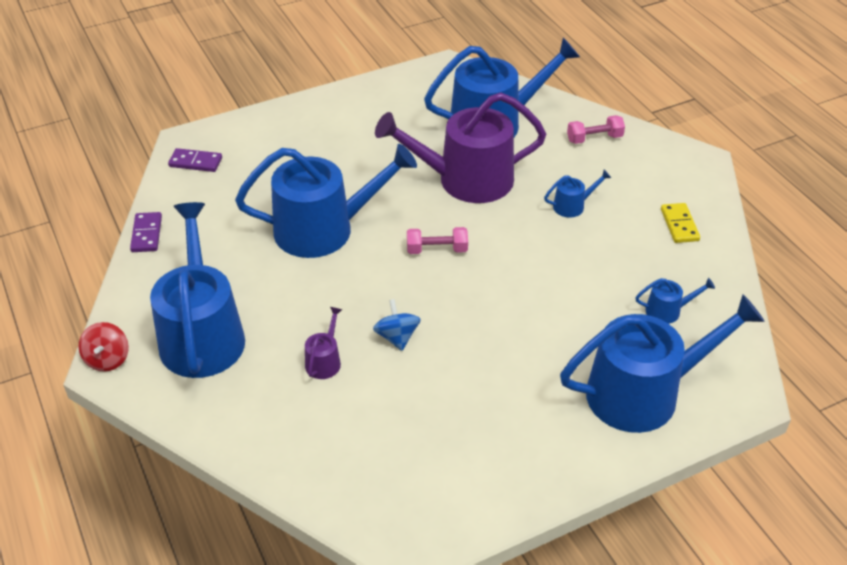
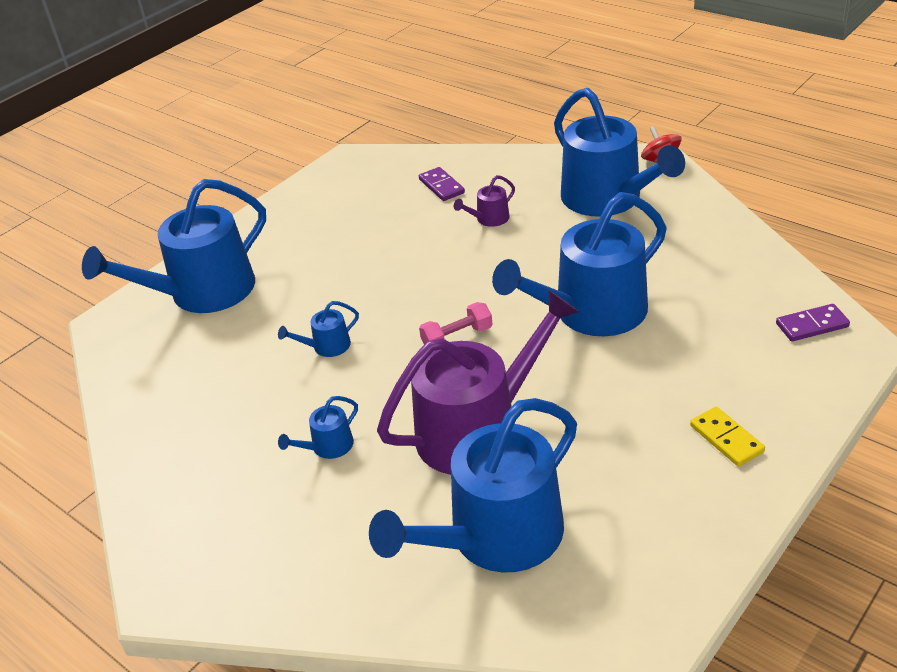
camera: 160 degrees right, 5 degrees down
(147, 234) = (757, 244): purple domino -> purple domino (441, 186)
(324, 361) = (489, 219): purple watering can -> purple watering can turned 60 degrees clockwise
(397, 337) = (441, 255): blue spinning top -> none
(594, 138) = (334, 570): pink dumbbell -> none
(667, 310) = (189, 367): blue watering can -> blue watering can (327, 346)
(679, 225) = (186, 472): yellow domino -> yellow domino (726, 439)

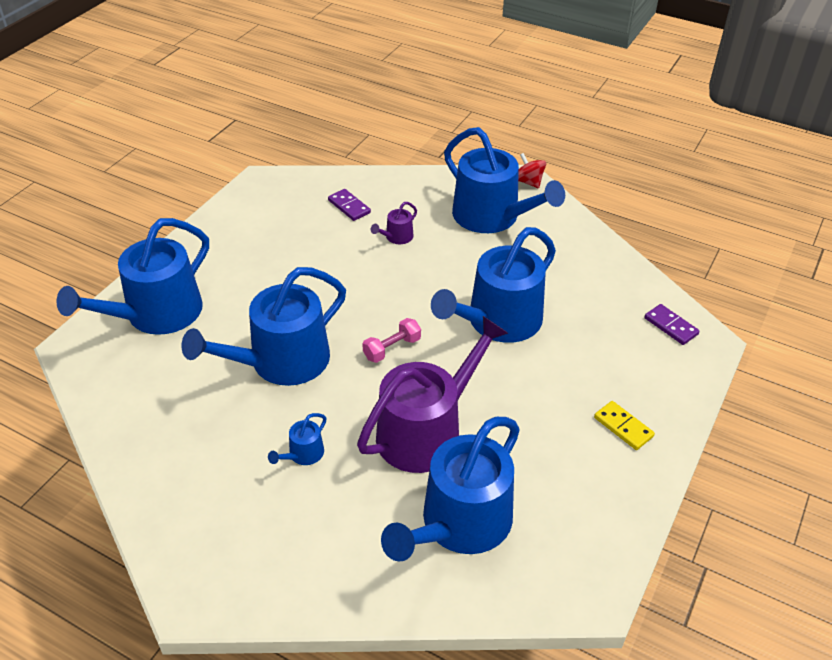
camera: 15 degrees left, 5 degrees up
(327, 346) = (281, 362): blue watering can -> blue watering can, size x2.45
(812, 325) = (671, 326): purple domino -> purple domino turned 75 degrees clockwise

